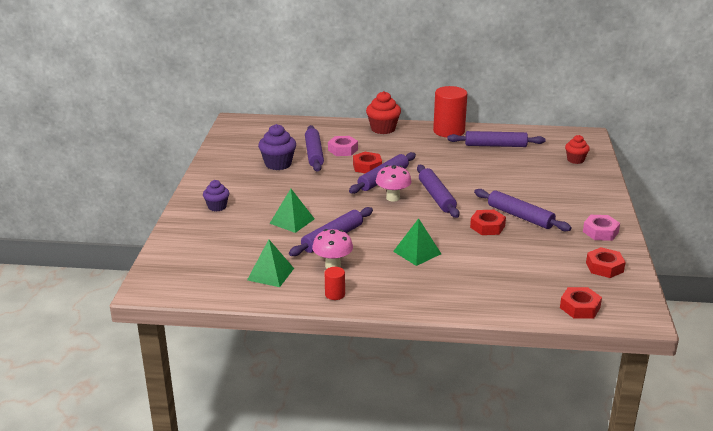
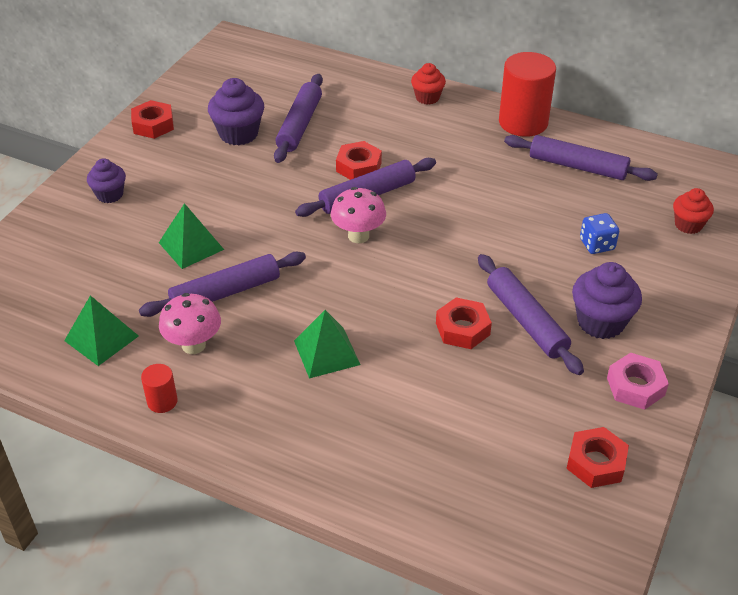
camera: 20 degrees right, 15 degrees up
(343, 150) = (344, 126): pink nut -> none
(383, 129) = (427, 98): red cupcake -> red cupcake, size x0.64
(436, 197) = (423, 249): purple rolling pin -> none
(533, 177) = (597, 245): none -> blue dice
(561, 209) = (600, 322): none -> purple cupcake
(579, 307) = (503, 535): red nut -> red nut (153, 125)

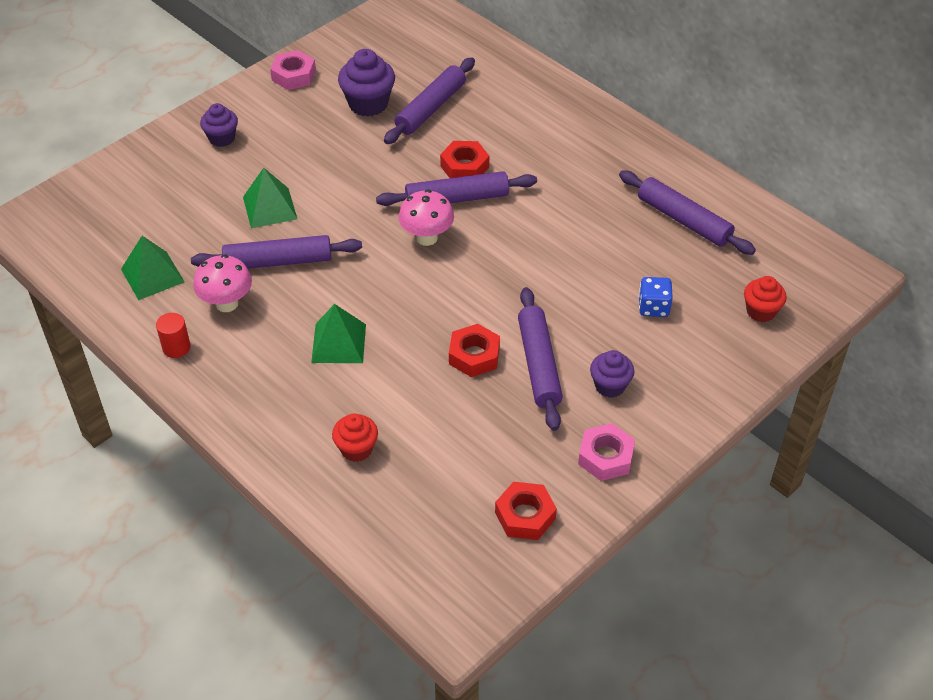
camera: 20 degrees right, 5 degrees up
(153, 125) = (293, 75): red nut -> pink nut
(427, 98) = (573, 108): red cupcake -> red cupcake (356, 449)
(523, 122) = (656, 158): red cylinder -> none
(600, 322) = (610, 386): purple cupcake -> purple cupcake, size x0.64

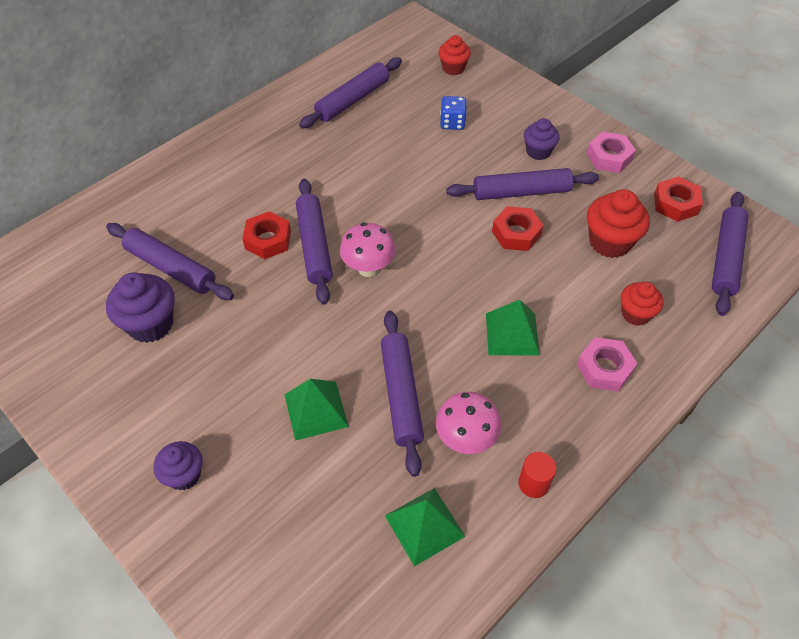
camera: 90 degrees left, 5 degrees up
(293, 75) = (77, 403): pink nut -> pink nut (604, 368)
(434, 553) = (726, 258): none -> purple rolling pin
(461, 439) = (610, 242): none -> red cupcake

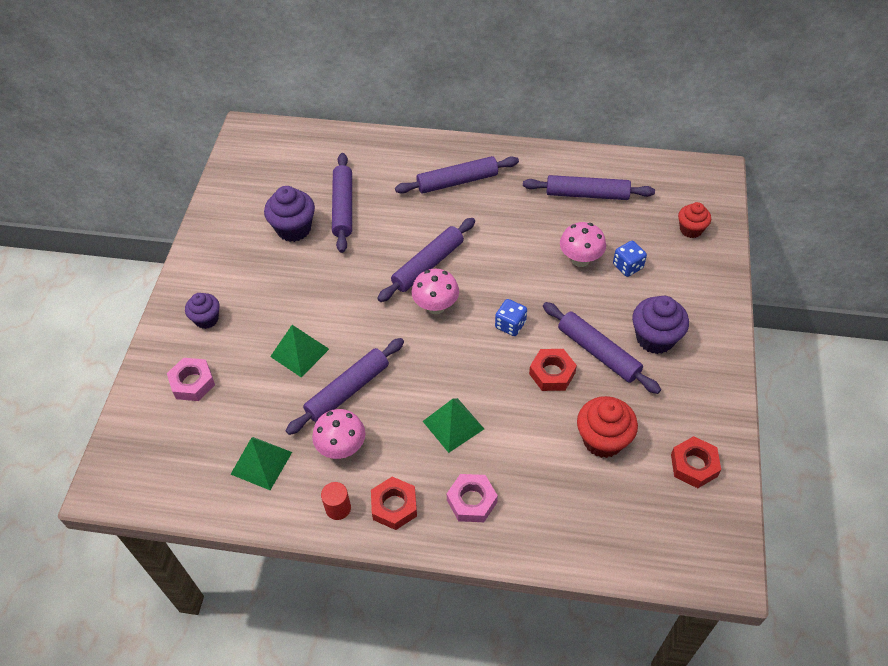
camera: 55 degrees right, 0 degrees up
(268, 240) = (410, 238): red nut -> red nut (394, 506)
(416, 145) = (580, 260): none -> pink mushroom
(440, 229) = (510, 325): none -> blue dice
(538, 151) = (655, 338): purple cupcake -> purple cupcake, size x1.56
(609, 157) = (700, 390): pink nut -> pink nut (192, 383)
(635, 314) = (543, 495): red cupcake -> none
(726, 258) = (666, 533): purple rolling pin -> purple rolling pin (457, 182)

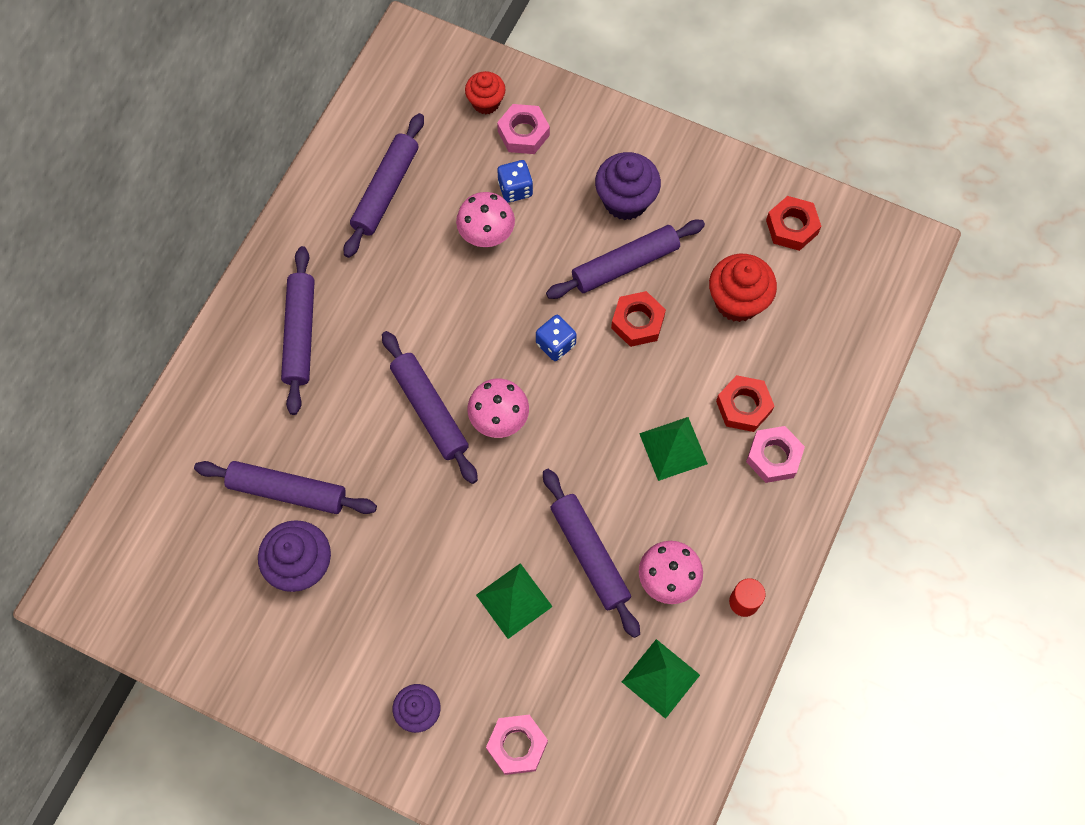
camera: 75 degrees left, 15 degrees up
(394, 506) = (758, 540): red nut -> red nut (743, 406)
(678, 259) = (523, 133): none -> pink nut

